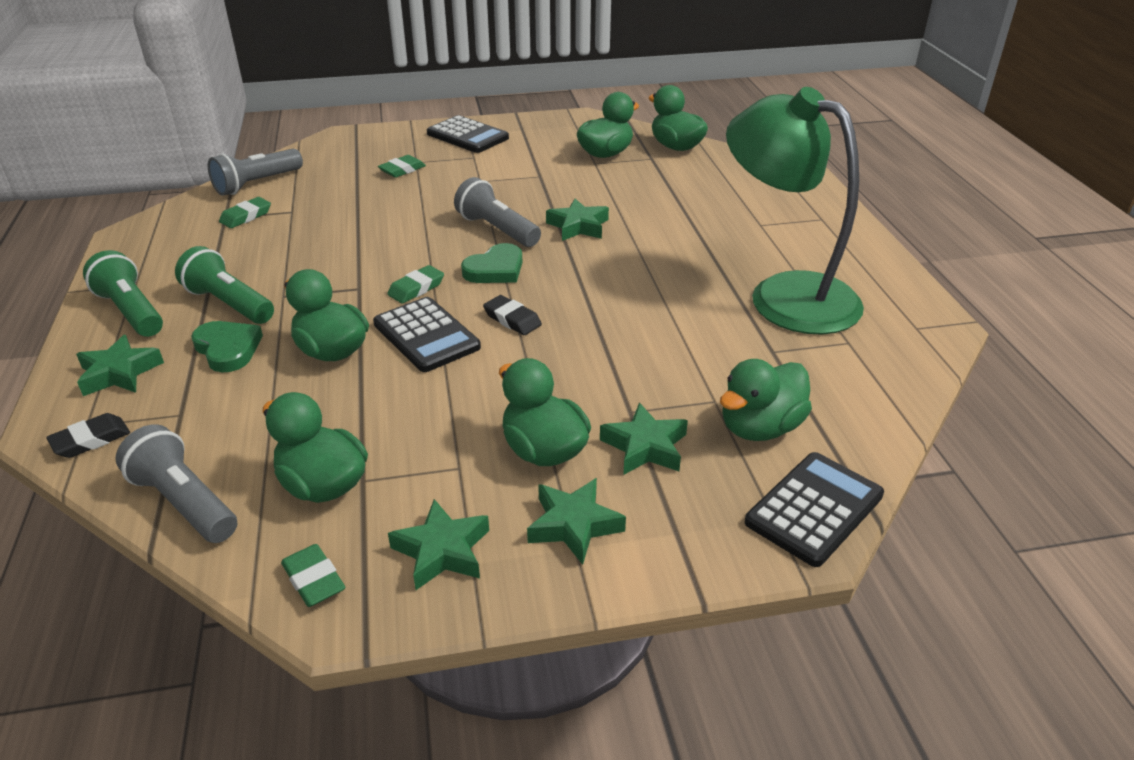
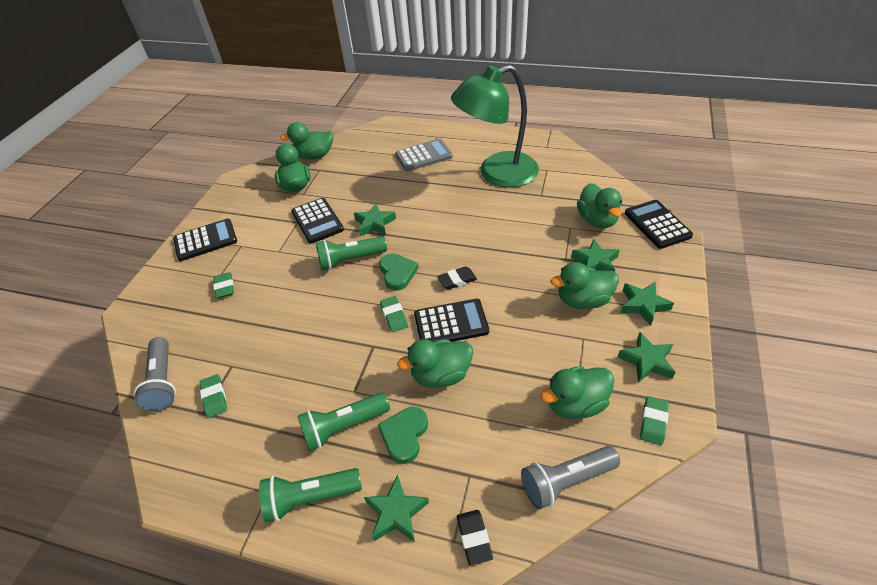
camera: 60 degrees left, 10 degrees up
(228, 349) = (404, 435): green heart -> green heart turned 60 degrees counterclockwise
(314, 580) = (653, 422): green eraser -> green eraser turned 60 degrees counterclockwise
(497, 229) = (350, 260): grey flashlight -> green flashlight
(551, 187) = (317, 221): none -> black calculator
(761, 221) = (424, 156): none -> grey calculator

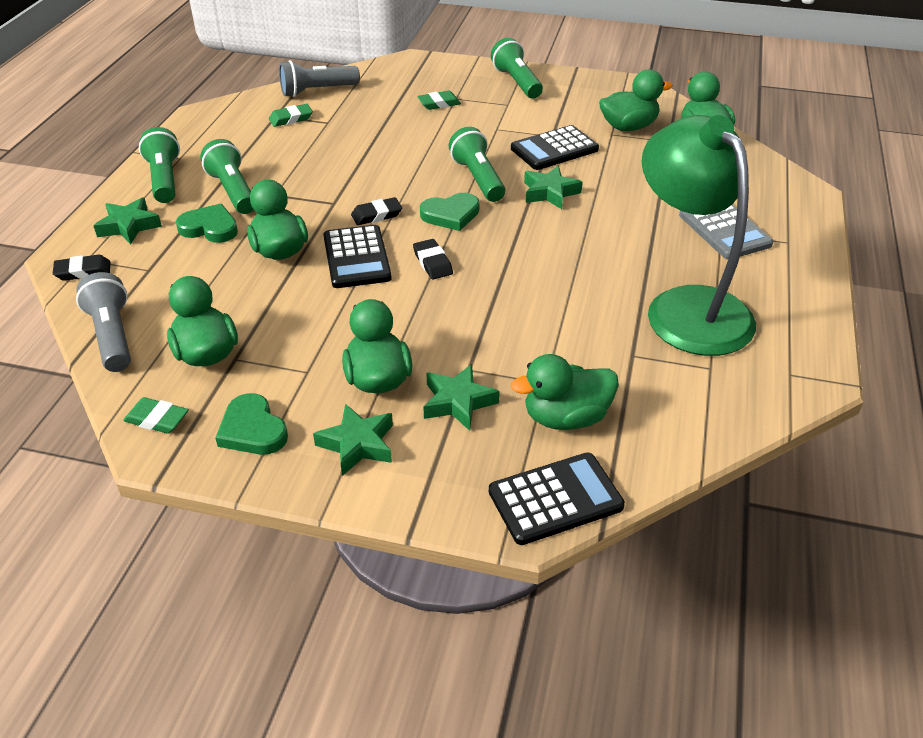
camera: 85 degrees right, 5 degrees down
(205, 240) = (517, 82): black calculator -> green flashlight
(394, 316) = (376, 215): green eraser -> black eraser
(646, 361) = (252, 430): green star -> green heart

